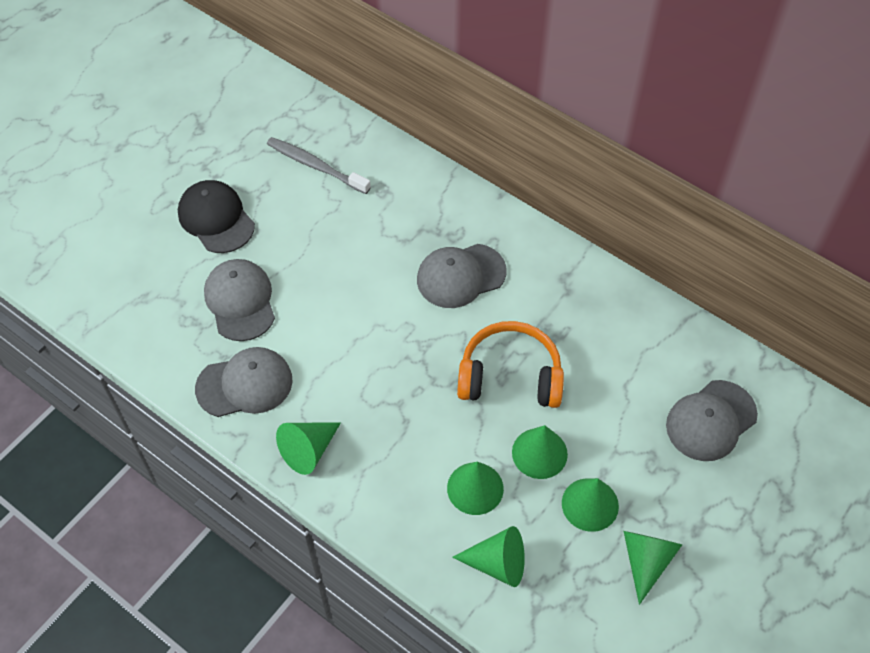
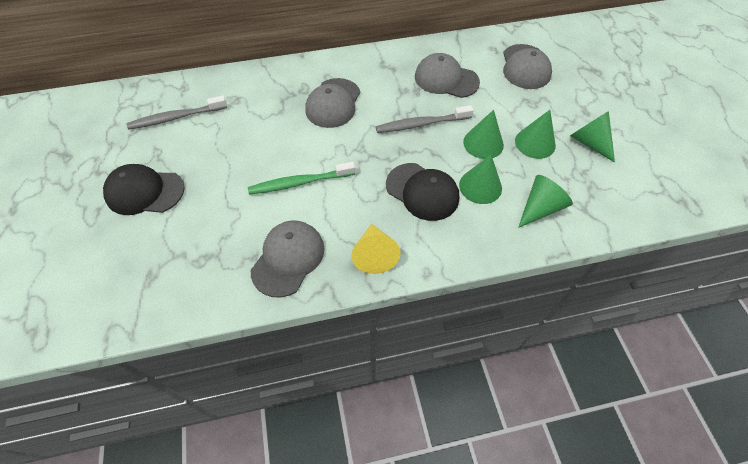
camera: 50 degrees left, 0 degrees up
(240, 301) = (223, 219): grey cap -> grey cap (446, 79)
(308, 450) = (374, 254): green cone -> yellow cone
(333, 327) = (299, 183): none -> green toothbrush
(419, 439) = (422, 191): none -> black cap
(510, 376) = (421, 124): orange headphones -> grey toothbrush

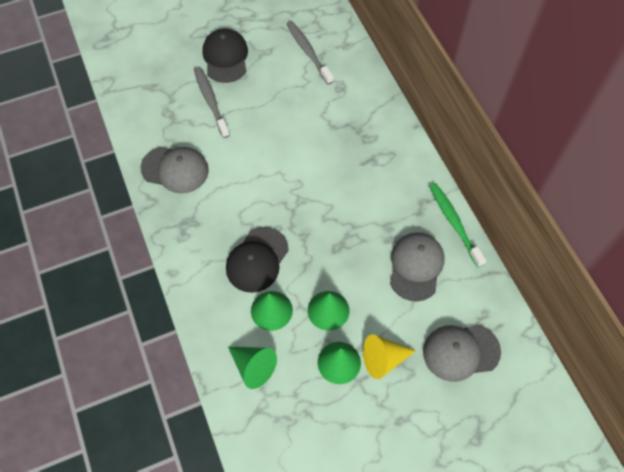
camera: 80 degrees right, 5 degrees up
(299, 183) = (251, 160): green toothbrush -> green toothbrush (454, 223)
(333, 103) = (354, 167): grey cap -> none
(374, 254) = (185, 230): yellow cone -> yellow cone (383, 359)
(421, 124) = (343, 249): grey toothbrush -> grey toothbrush (211, 101)
(589, 142) = (351, 421): green cone -> none

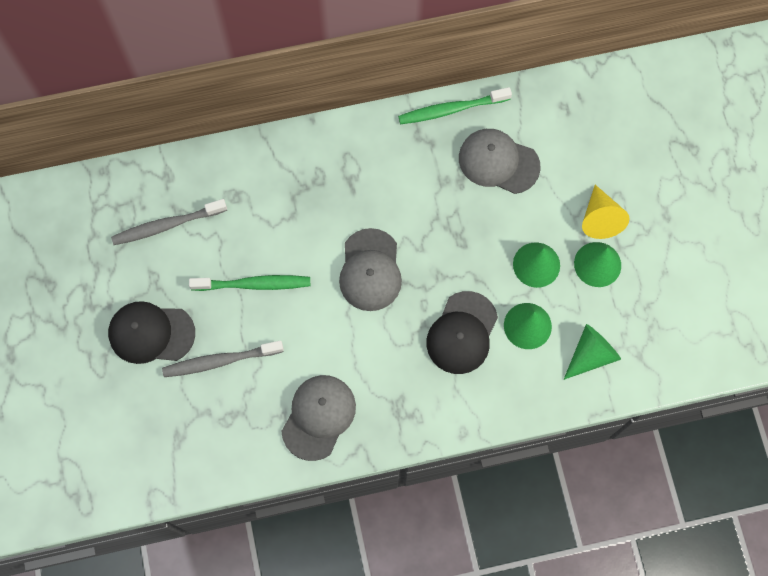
camera: 80 degrees left, 10 degrees up
(257, 260) = (462, 333): black cap -> black cap turned 75 degrees clockwise
(273, 111) = (254, 284): none -> green toothbrush
(460, 352) = (602, 140): grey cap -> grey cap (370, 270)

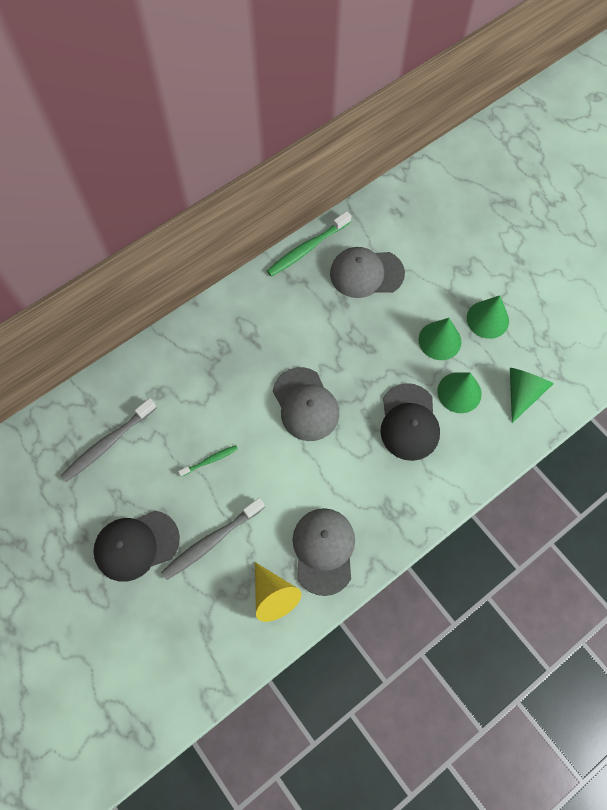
camera: 25 degrees left, 5 degrees down
(254, 284) = (210, 460): green toothbrush -> green toothbrush, size x0.54
(600, 218) = (470, 283): yellow cone -> yellow cone (273, 595)

